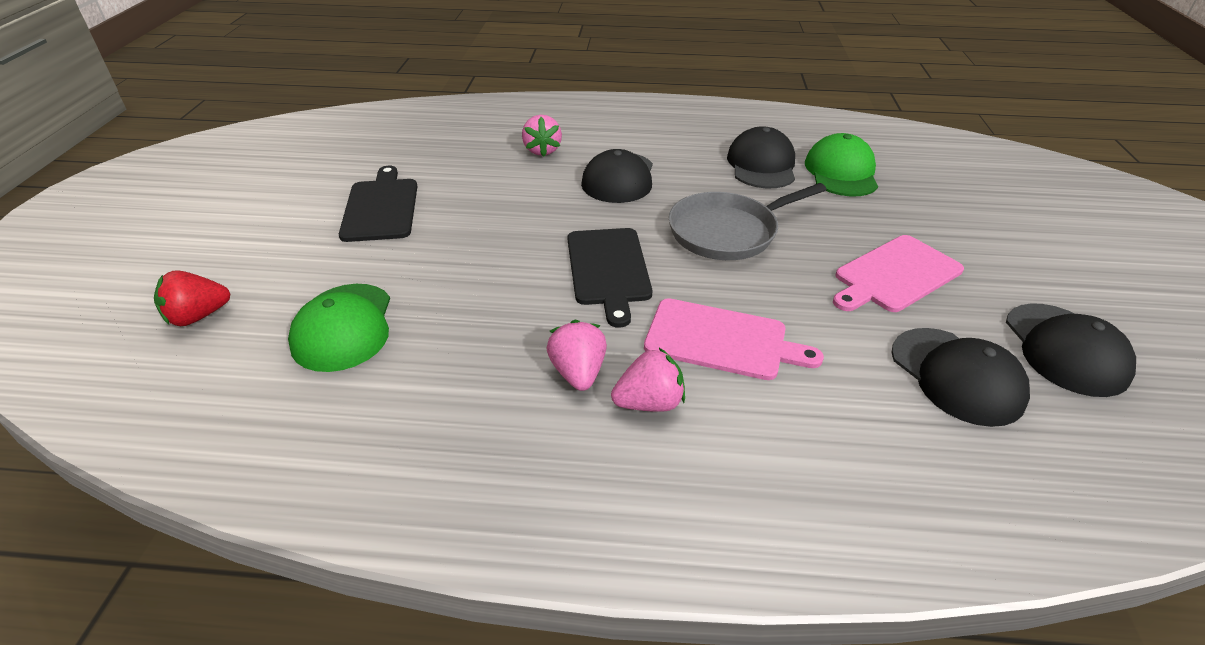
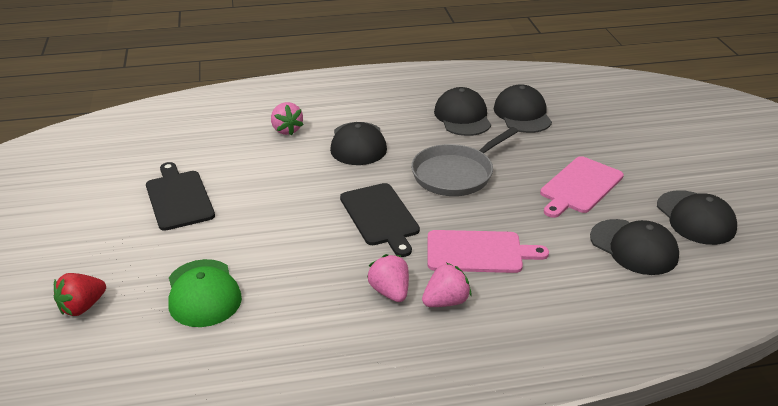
camera: 15 degrees left, 5 degrees down
(841, 172) = (522, 114): green cap -> black cap

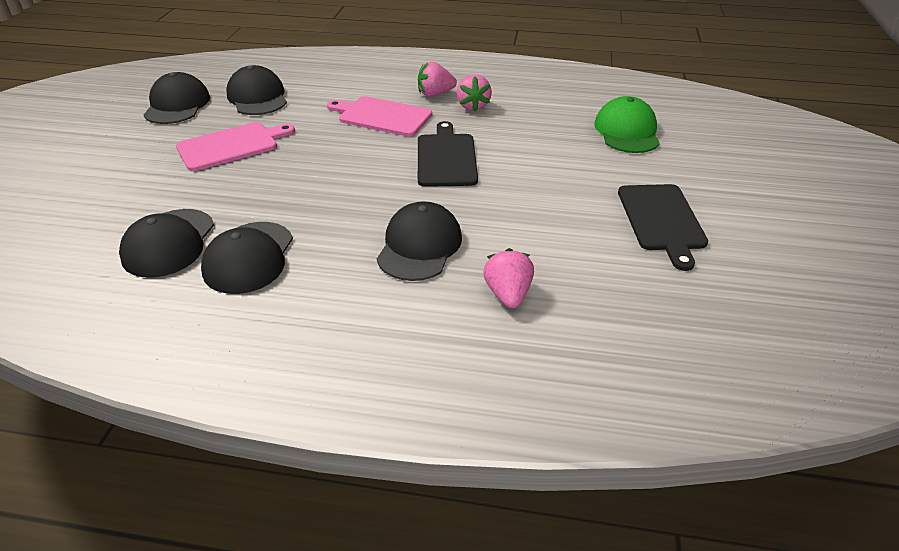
camera: 160 degrees left, 5 degrees up
(82, 307) = (732, 140): red strawberry -> none
(455, 174) = (336, 183): grey pan -> none

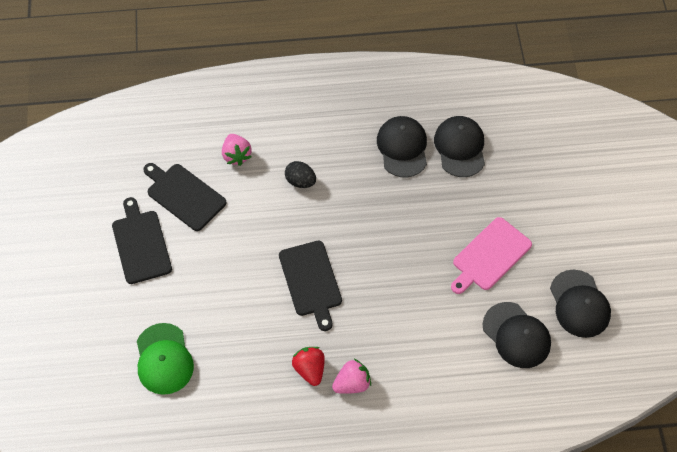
camera: 165 degrees right, 20 degrees up
(382, 116) = (387, 331): pink cutting board -> none
(419, 246) = (300, 181): black cap -> black egg
(473, 106) = (310, 369): pink strawberry -> red strawberry
(598, 260) = (184, 195): none -> black cutting board

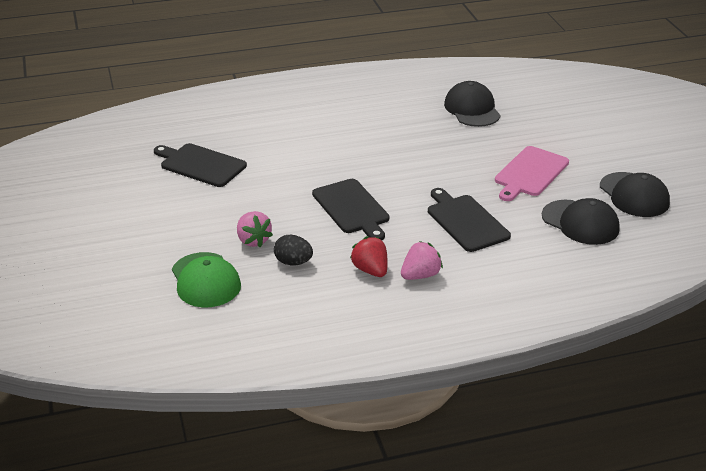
camera: 10 degrees left, 25 degrees down
(141, 244) = (161, 201): black cutting board -> black cutting board (466, 221)
(236, 155) = (249, 134): pink strawberry -> pink strawberry (253, 240)
(300, 181) = (320, 144): black egg -> black egg (293, 262)
(402, 147) = (415, 114): black cap -> none

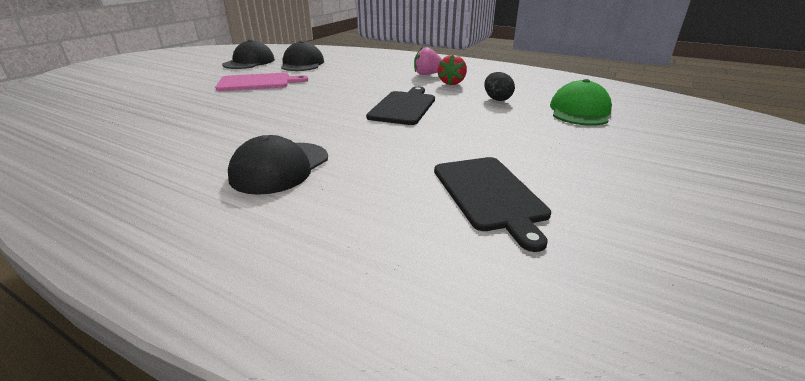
camera: 135 degrees left, 5 degrees down
(253, 240) = (512, 117): pink strawberry -> none
(466, 221) = (352, 80): black cutting board -> none
(472, 109) = (152, 123): black cap -> black cap (280, 167)

